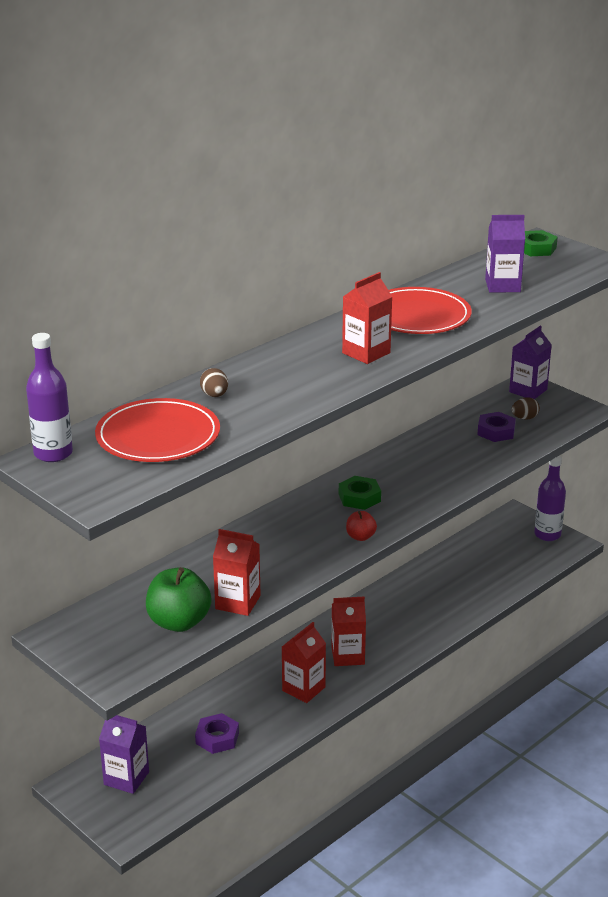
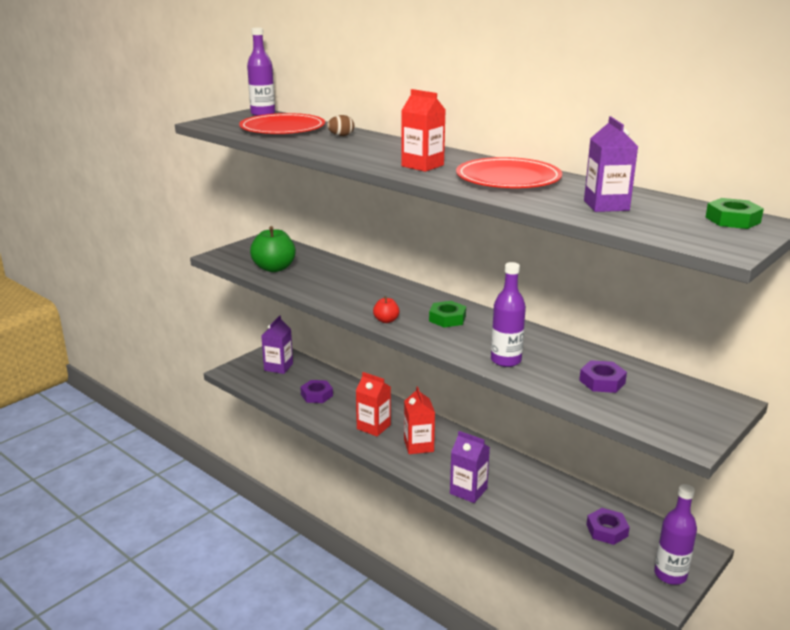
camera: 85 degrees right, 5 degrees down
(238, 602) = (296, 283): red carton -> none
(457, 473) = (506, 360): none -> purple bottle
(492, 555) = (607, 530): none -> purple nut
(524, 418) = (643, 399): brown egg -> none
(528, 391) = (713, 403): purple carton -> purple carton (468, 491)

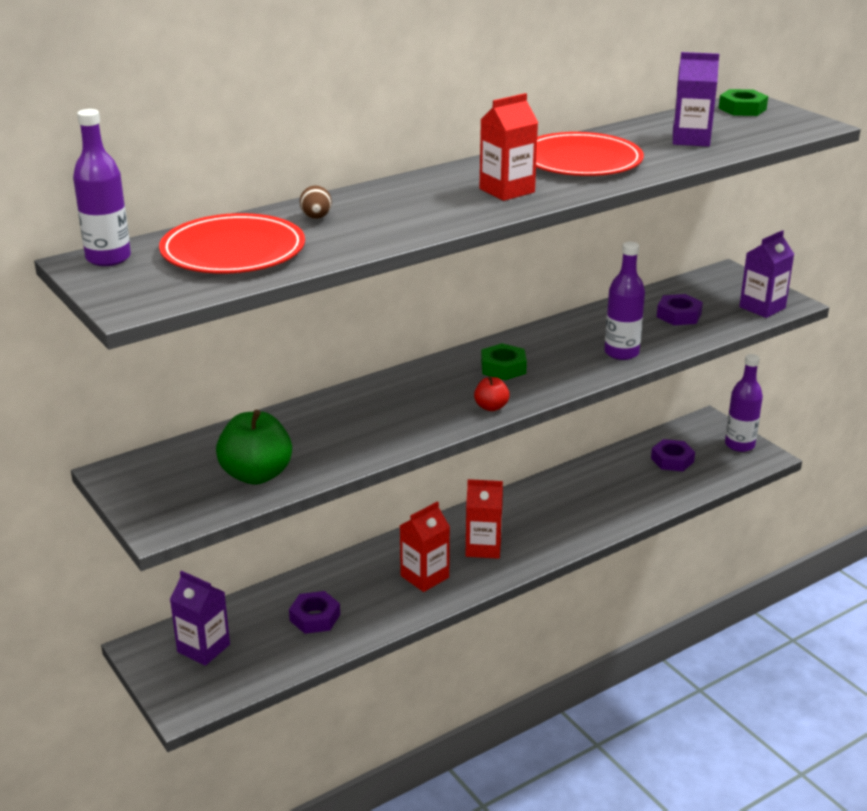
camera: 75 degrees left, 5 degrees up
(468, 491) = (586, 529): purple carton -> purple carton (762, 307)

